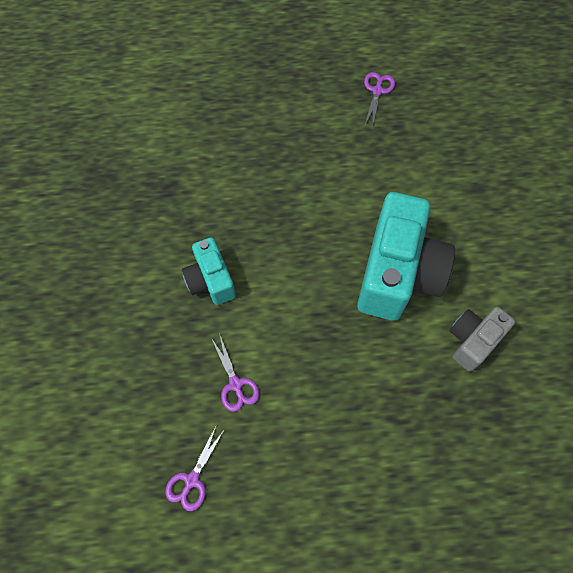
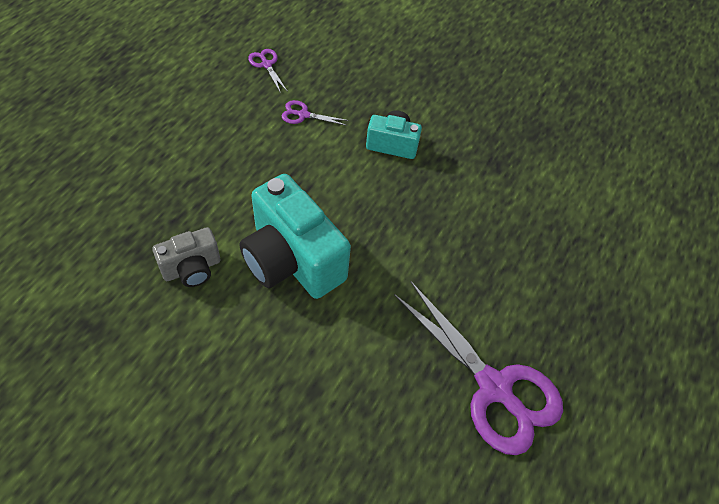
camera: 120 degrees right, 10 degrees down
(377, 91) = (494, 388): purple scissors -> purple scissors, size x2.41
(472, 341) = (192, 268): grey camera -> grey camera turned 75 degrees clockwise

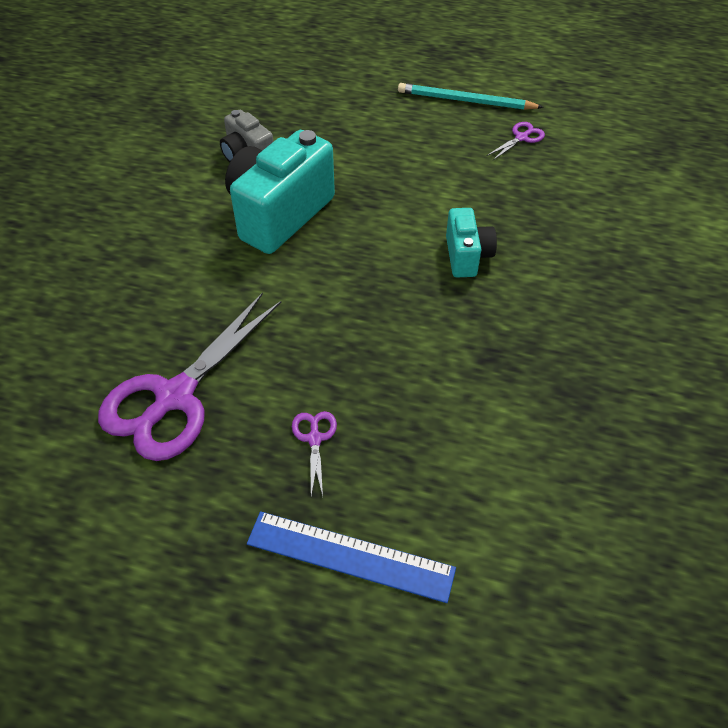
camera: 80 degrees right, 5 degrees down
(197, 82) = (465, 101): none -> turquoise pencil
(303, 115) = (467, 179): purple scissors -> purple scissors (314, 438)
(651, 294) = (350, 556): none -> blue ruler

